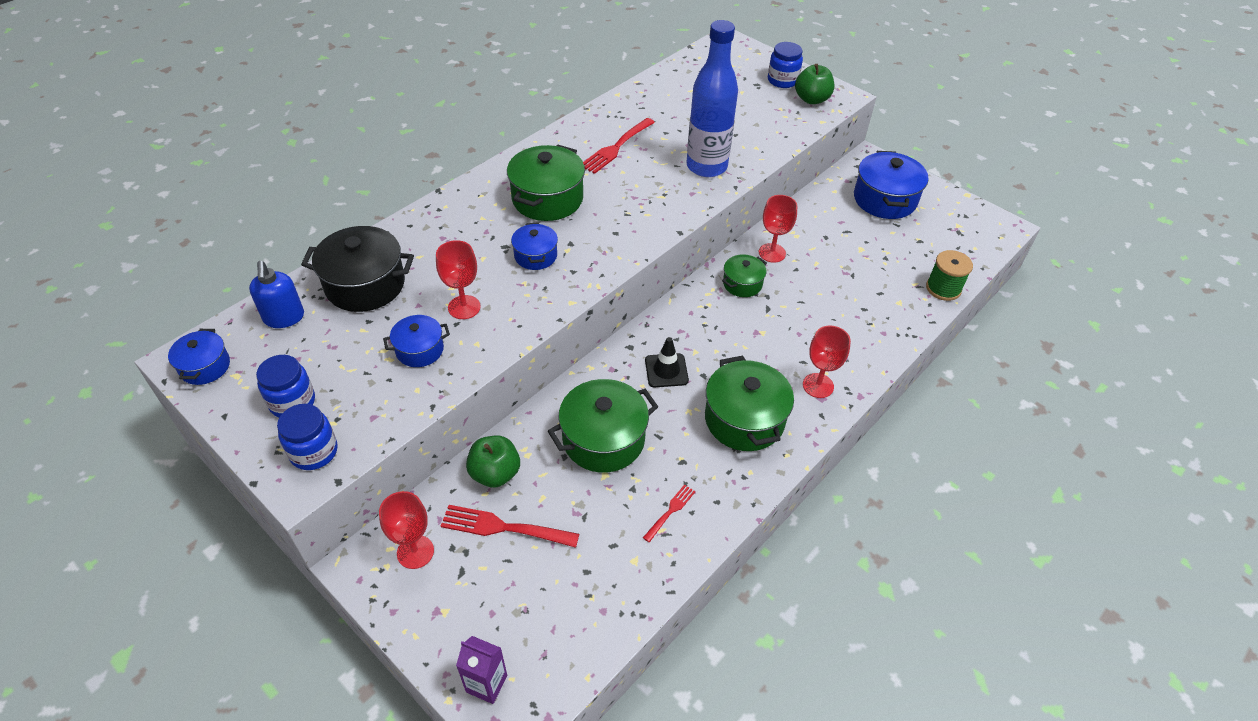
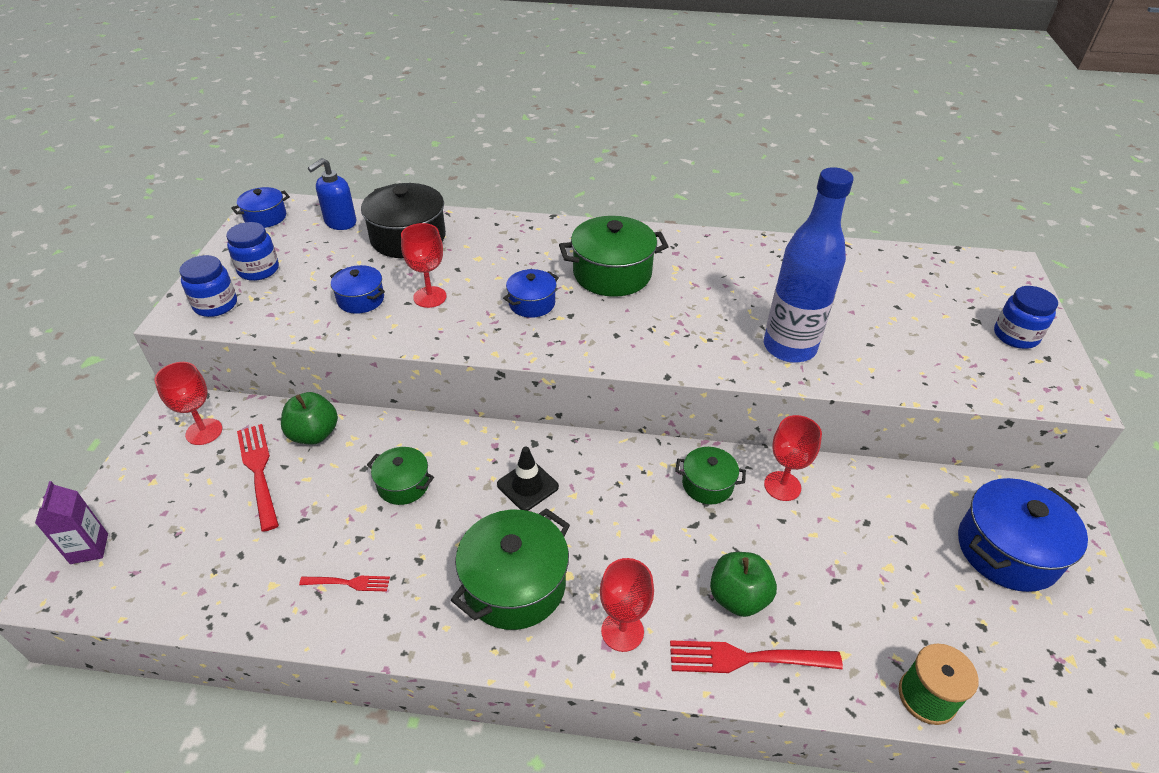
camera: 55 degrees right, 5 degrees down
(603, 439) = (403, 485): green pot -> green pot, size x0.57
(616, 147) = (734, 277): red fork -> red fork (746, 658)
(811, 99) = (1022, 374): green apple -> green apple (738, 597)

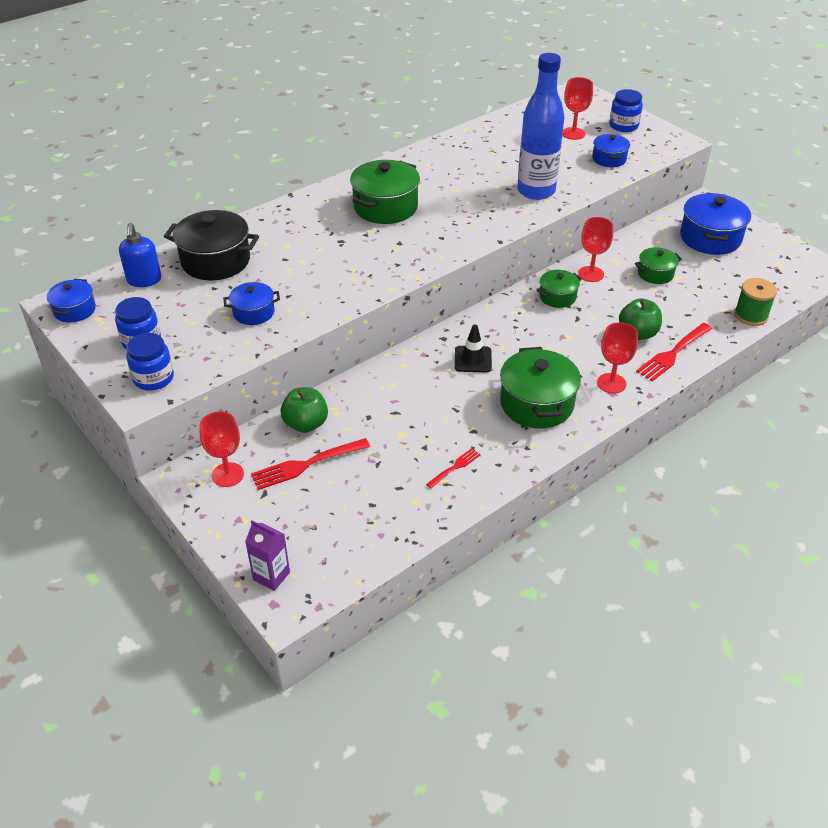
camera: 45 degrees left, 0 degrees up
(259, 471) = (306, 464): red fork -> red fork turned 45 degrees counterclockwise
(403, 485) = (406, 407): green pot -> green pot (655, 274)
(430, 297) = (297, 284): red goblet -> red goblet (573, 133)
(532, 303) = (366, 250): blue pot -> blue pot (609, 159)

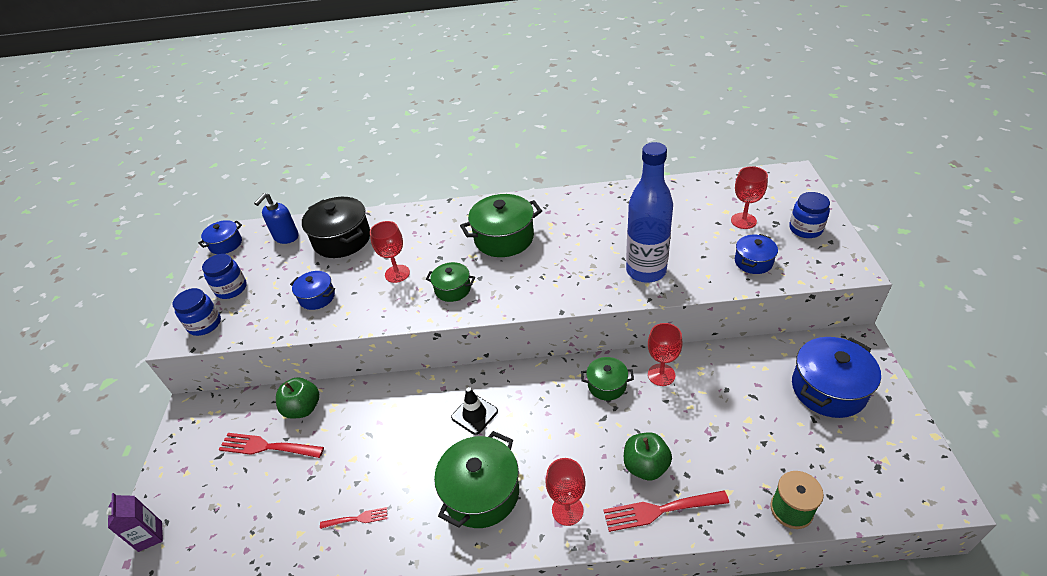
camera: 40 degrees right, 0 degrees up
(228, 475) = (216, 424): red goblet -> red goblet (397, 274)
(655, 274) = (727, 405): green pot -> green pot (453, 289)

